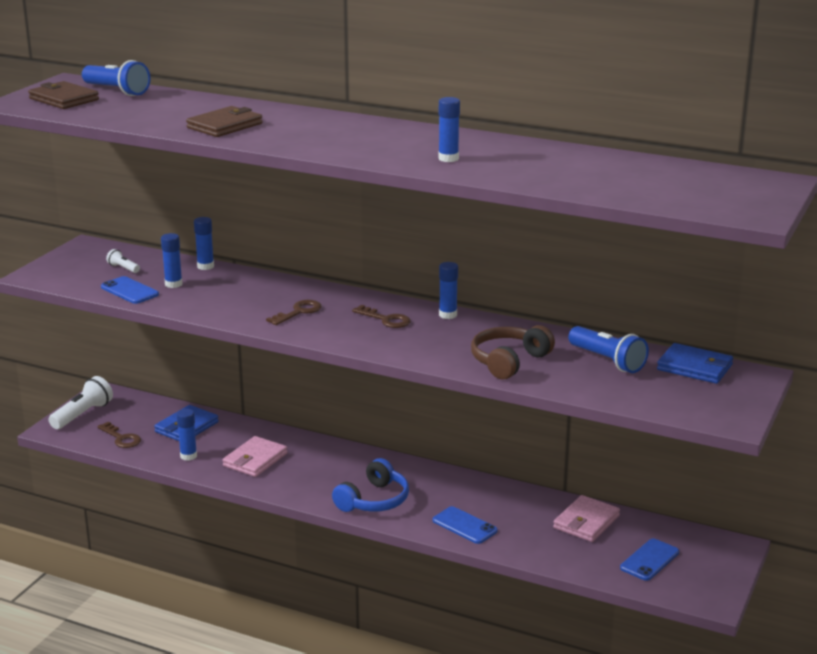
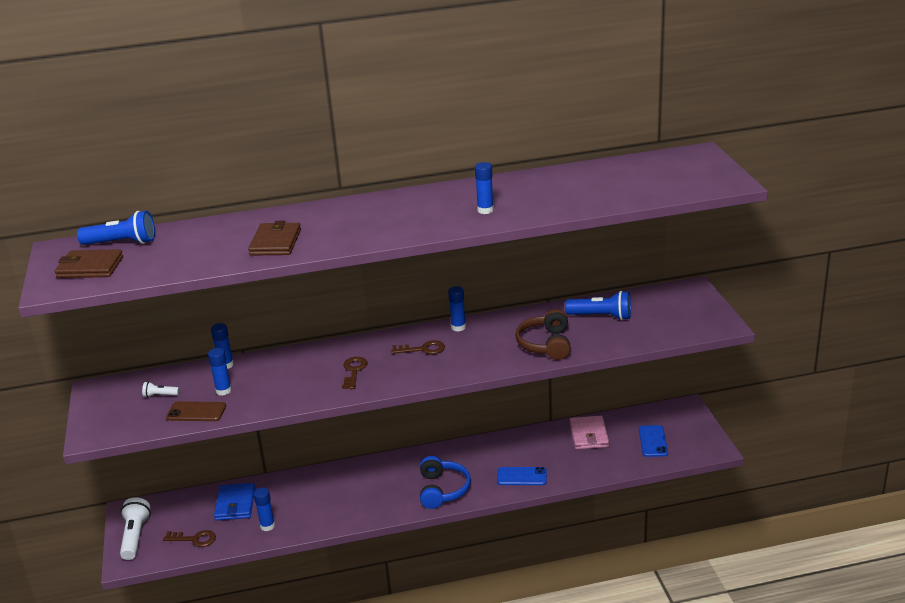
camera: 35 degrees left, 5 degrees up
(129, 291) = (196, 412): blue phone -> brown phone
(255, 460) = (321, 503): pink wallet -> none
(695, 367) = (654, 298): blue wallet -> none

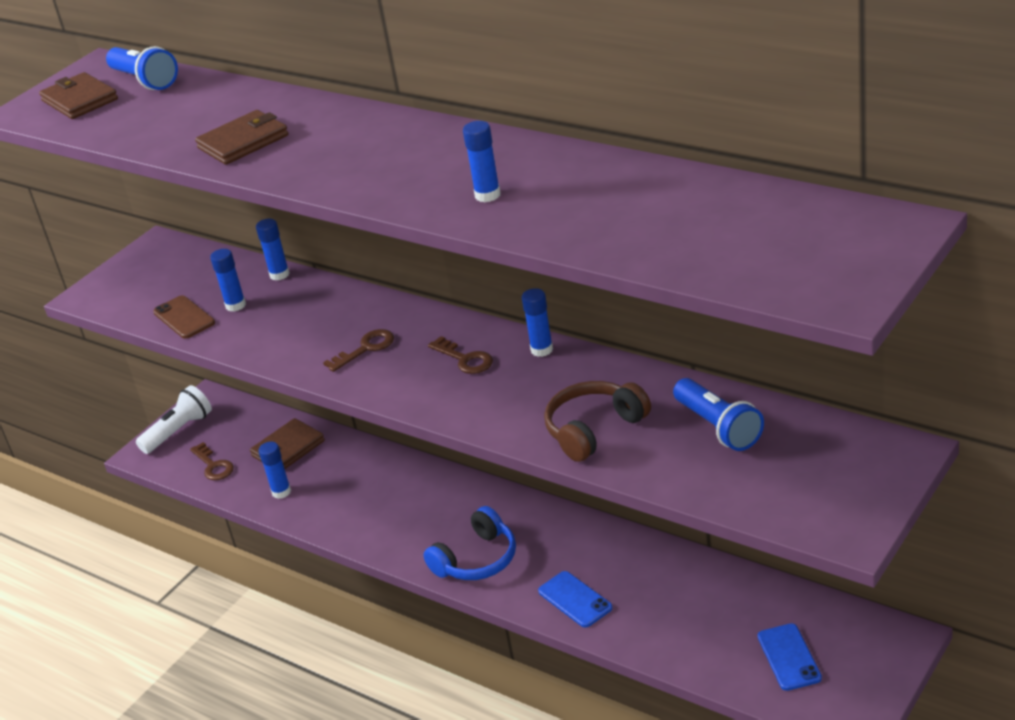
camera: 50 degrees right, 5 degrees up
(160, 395) = (187, 280): white flashlight -> none
(235, 504) = (288, 448): blue wallet -> brown wallet
(589, 435) = (724, 596): pink wallet -> none
(653, 441) = (789, 657): blue phone -> blue phone turned 60 degrees counterclockwise

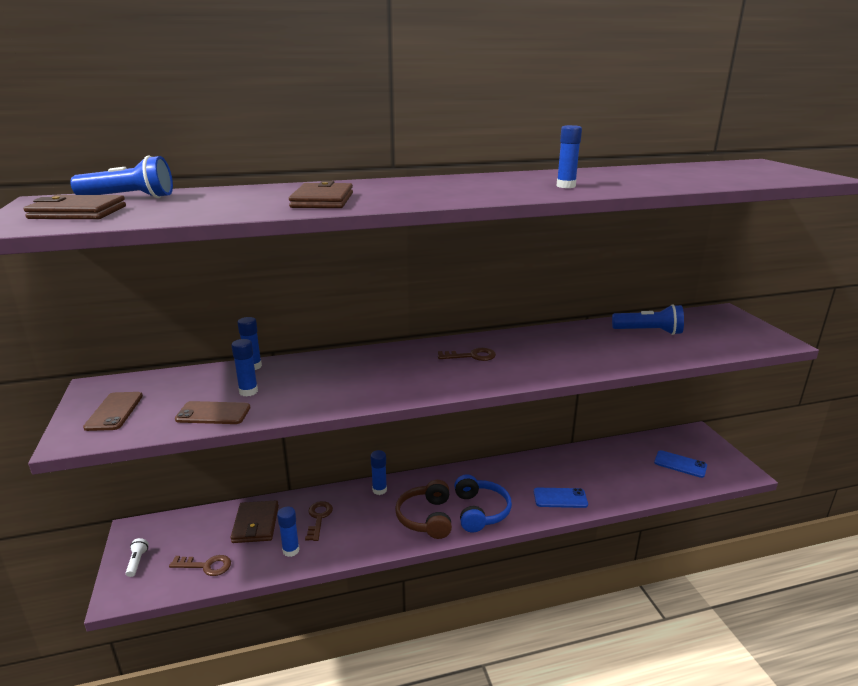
camera: 55 degrees left, 10 degrees down
(135, 280) = (114, 411): none -> brown phone
(179, 431) = (137, 562): white flashlight -> white flashlight, size x0.51
(366, 348) = (399, 375): brown key -> brown key (318, 518)
(542, 350) = (503, 338): blue glue stick -> blue glue stick (379, 490)
(594, 429) = (603, 354): brown headphones -> brown headphones (426, 518)

